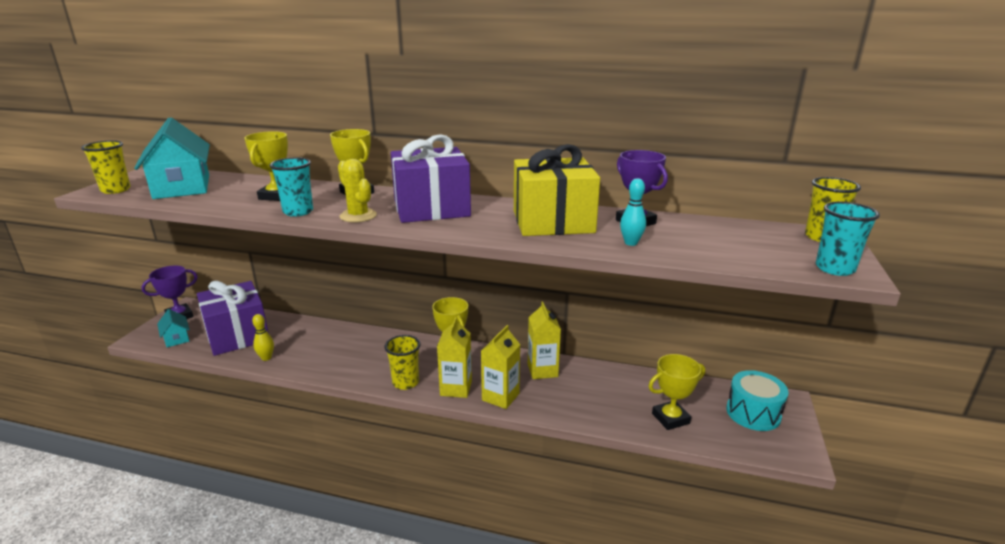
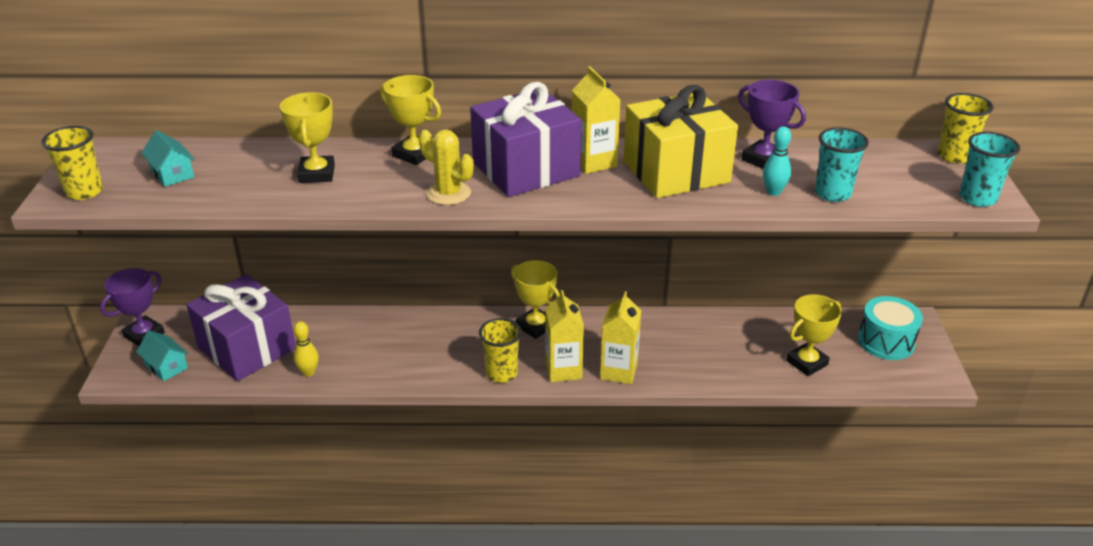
camera: 15 degrees left, 10 degrees up
(182, 187) = (172, 173): turquoise house -> turquoise house, size x0.48
(298, 212) = (369, 197): turquoise cup -> turquoise cup (832, 193)
(542, 370) = (650, 330): yellow carton -> yellow carton (593, 162)

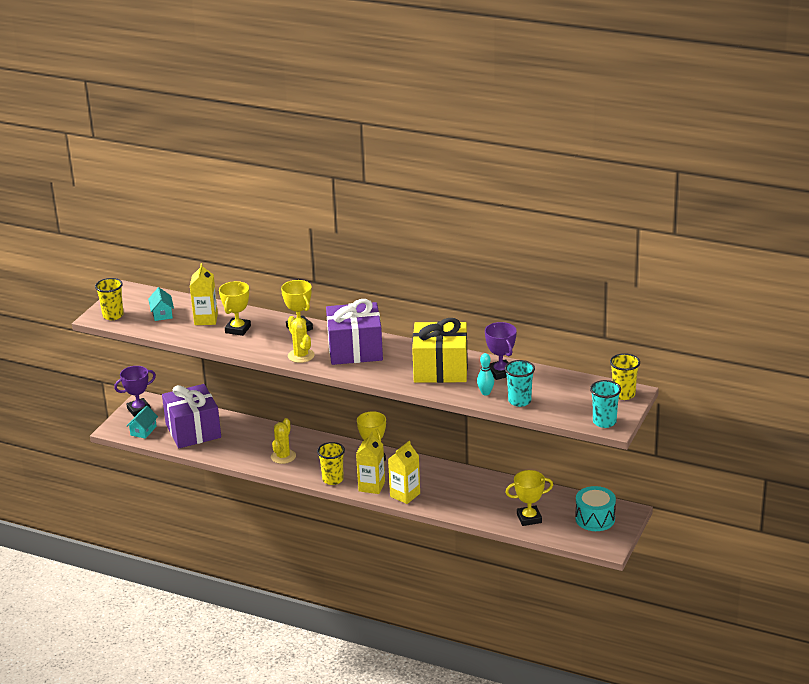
camera: 25 degrees right, 5 degrees down
(166, 366) = (143, 431): turquoise house -> turquoise house turned 45 degrees clockwise
(309, 372) = (221, 453): yellow bowling pin -> none
(406, 356) = (283, 456): none -> yellow cactus
(593, 162) = (398, 353): yellow carton -> yellow carton (206, 319)

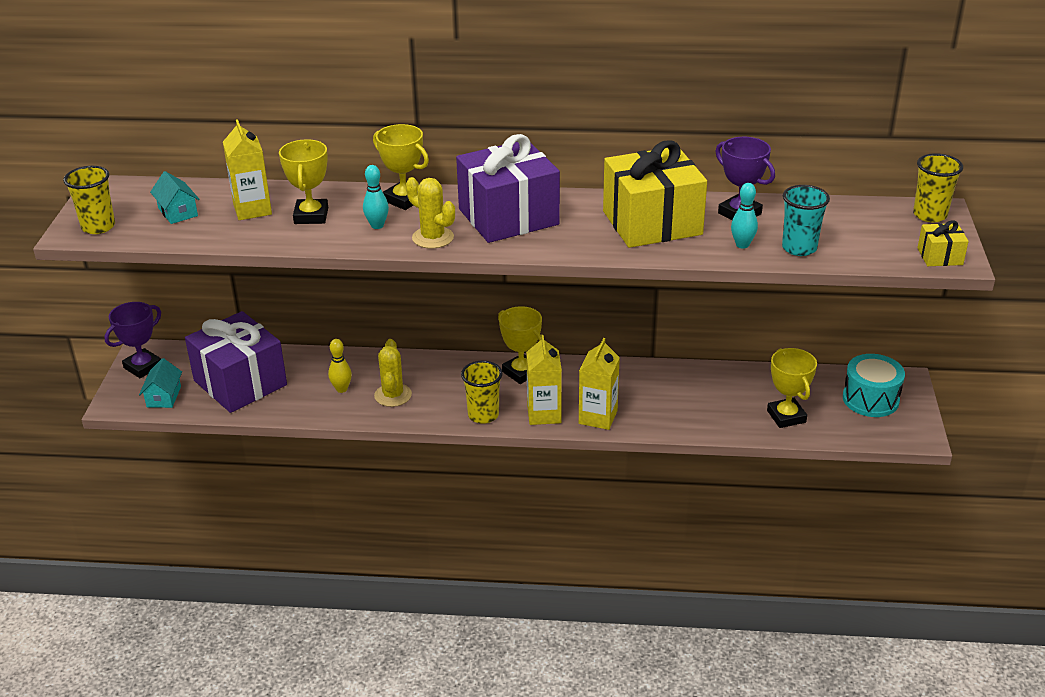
camera: 20 degrees left, 5 degrees up
(253, 446) = (341, 389): none -> yellow bowling pin
(273, 342) = (377, 225): none -> turquoise bowling pin
(529, 518) = (786, 416): yellow trophy -> yellow trophy turned 75 degrees counterclockwise
(604, 422) = (940, 256): turquoise cup -> yellow gift

